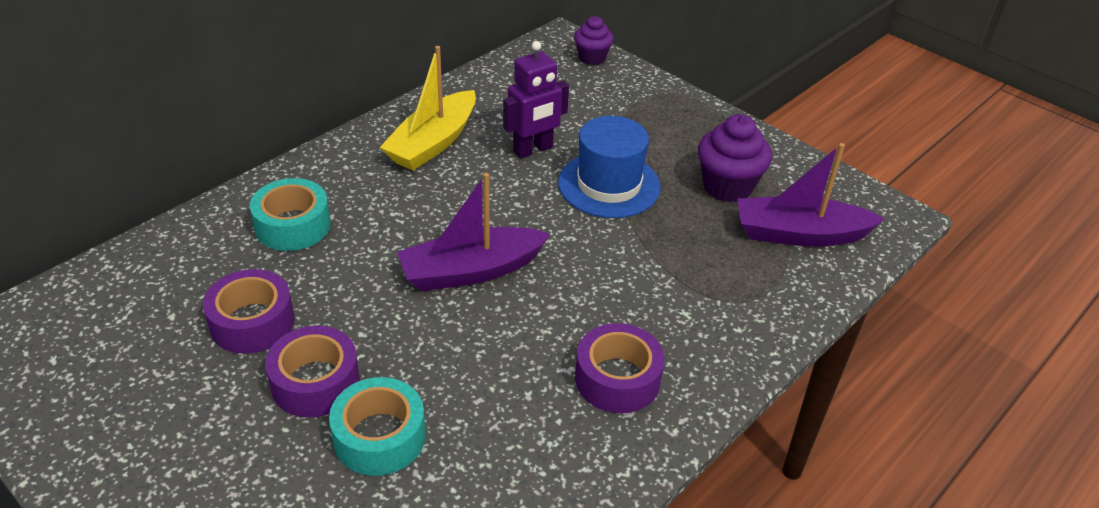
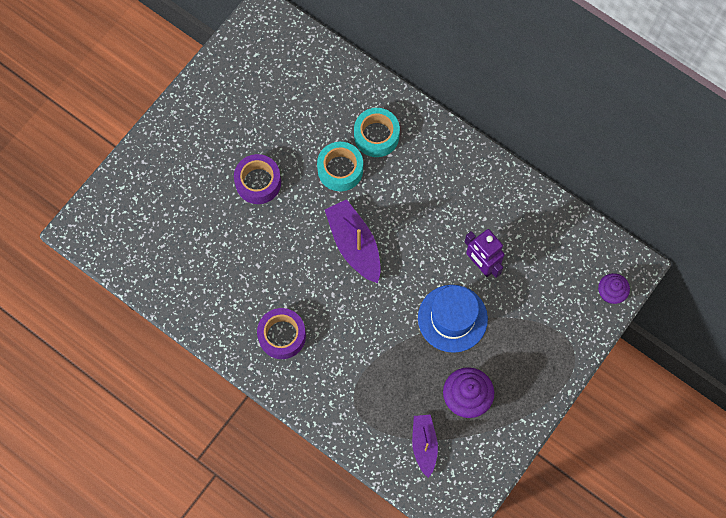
camera: 85 degrees right, 30 degrees up
(252, 322) = (295, 139): purple tape -> none
(379, 437) = (227, 222): turquoise tape -> turquoise tape (340, 170)
(433, 143) = (475, 198): yellow boat -> none
(799, 234) = (424, 445): purple boat -> purple boat, size x0.65

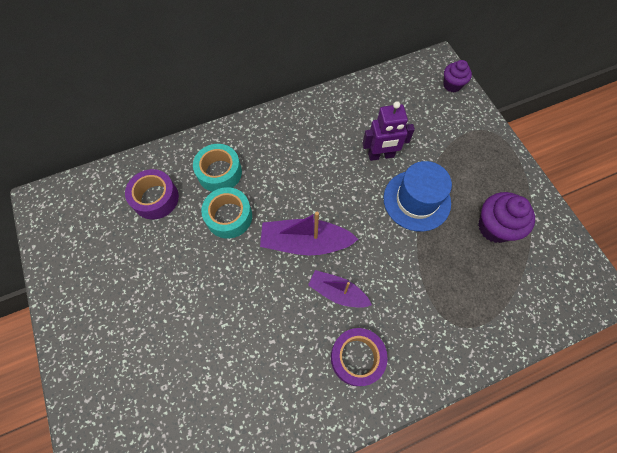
camera: 60 degrees left, 5 degrees down
(258, 182) = (191, 294): purple tape -> purple tape (155, 198)
(424, 445) = (525, 284): purple boat -> purple boat (337, 292)

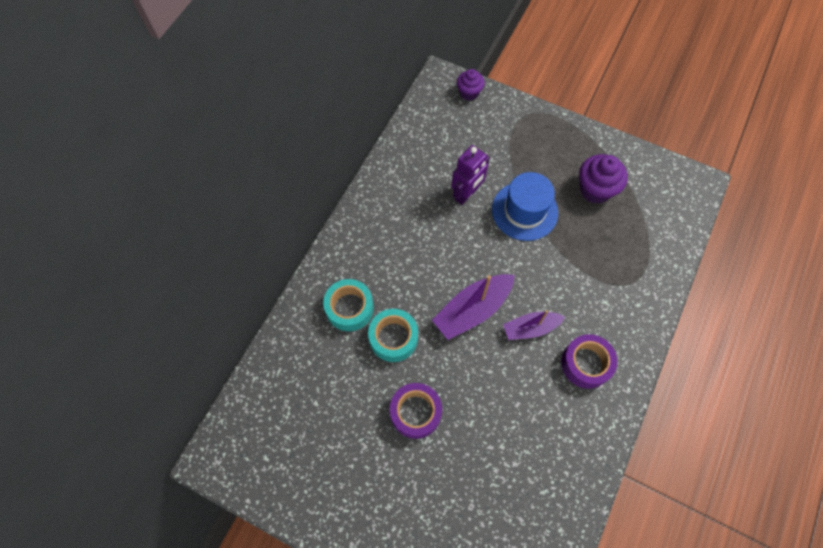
camera: 40 degrees left, 0 degrees up
(155, 198) = (316, 373): purple tape -> purple tape (415, 412)

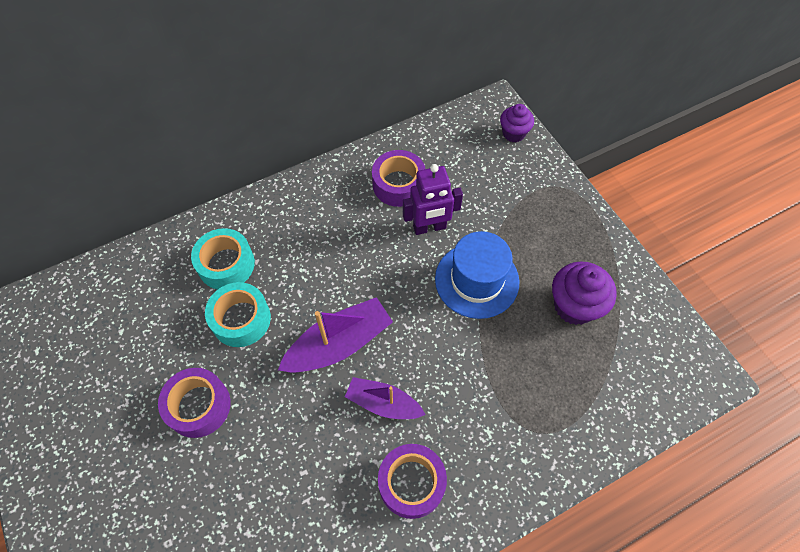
camera: 35 degrees right, 5 degrees down
(421, 176) = (398, 184): none -> purple tape
(472, 310) = (339, 344): purple boat -> purple boat turned 150 degrees clockwise

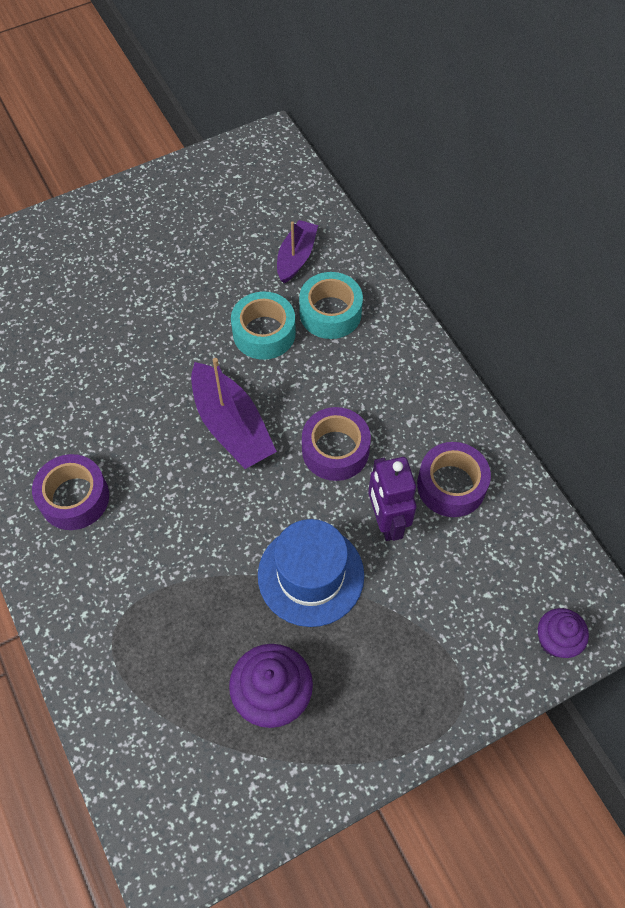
camera: 90 degrees right, 0 degrees up
(199, 406) = (172, 307): purple tape -> purple tape (335, 450)
(383, 403) = (161, 470): purple boat -> purple boat (296, 257)

